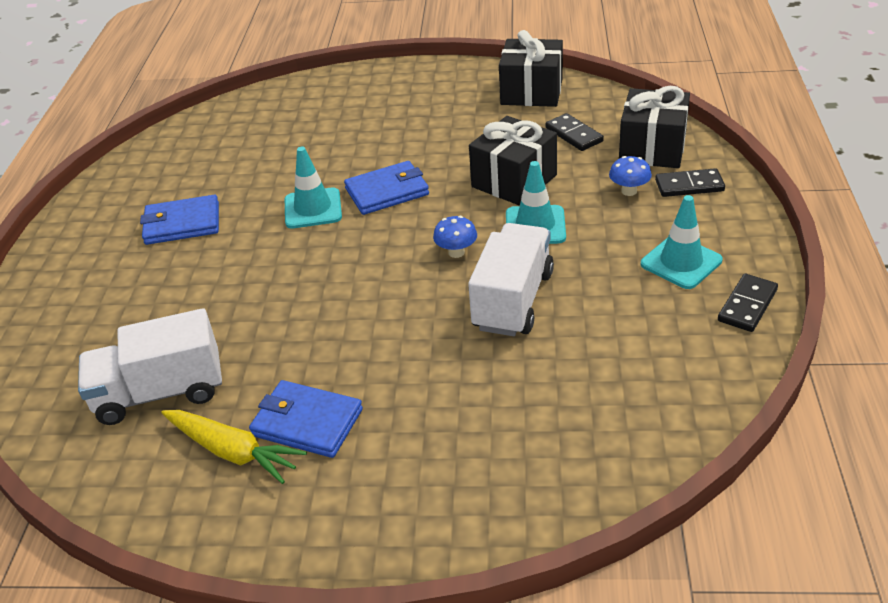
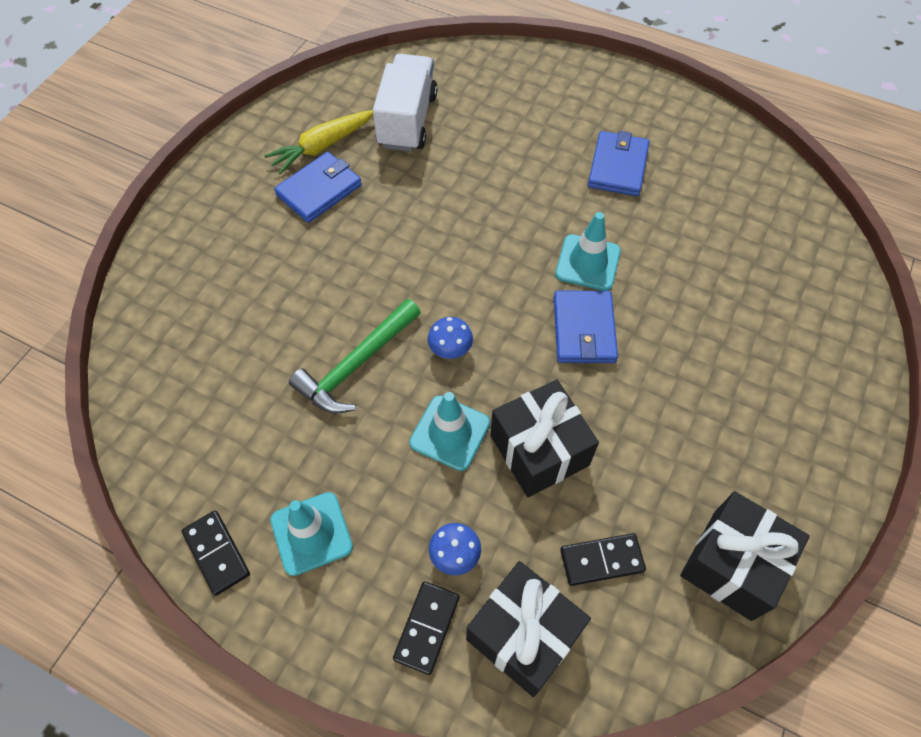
camera: 110 degrees right, 20 degrees up
(513, 300) = (356, 365): white truck -> green hammer

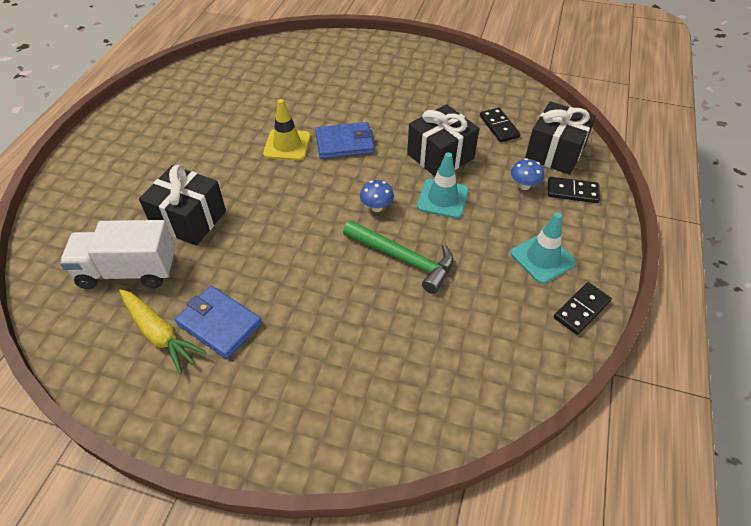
camera: 100 degrees left, 10 degrees down
(588, 263) = (287, 145): turquoise traffic cone -> yellow traffic cone
(618, 166) = (193, 136): blue wallet -> none
(732, 564) = (480, 83): black gift -> black gift (189, 220)

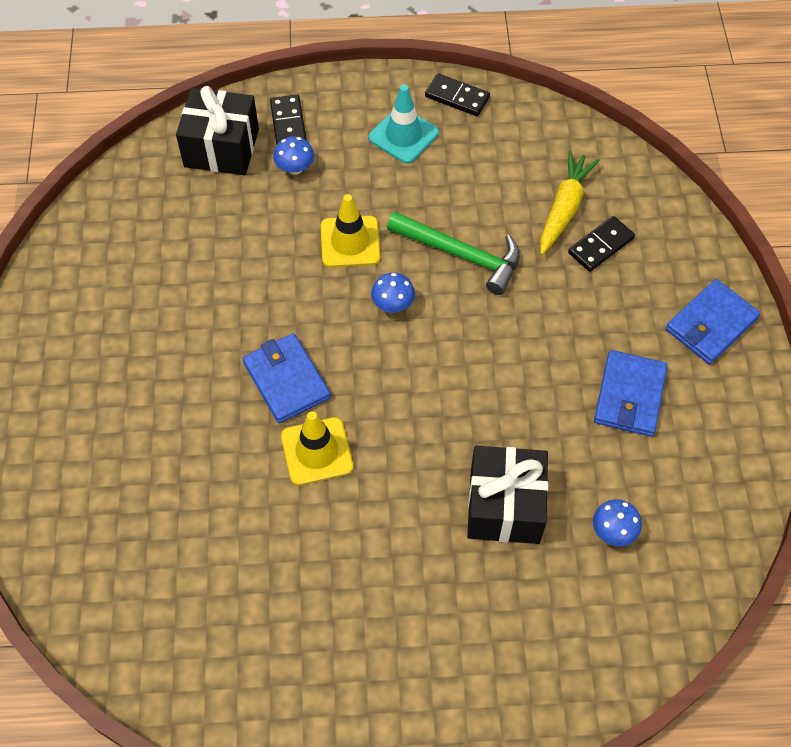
camera: 110 degrees left, 10 degrees up
(128, 271) = (613, 531): white truck -> blue mushroom
(160, 334) = (671, 447): yellow carrot -> yellow carrot (564, 208)
(246, 418) = (710, 324): none -> blue wallet
(403, 259) = (461, 255): green hammer -> green hammer turned 105 degrees clockwise
(440, 156) = (272, 263): black gift -> none
(442, 198) = (350, 242): turquoise traffic cone -> yellow traffic cone
(499, 127) = (188, 213): black domino -> black domino (601, 246)

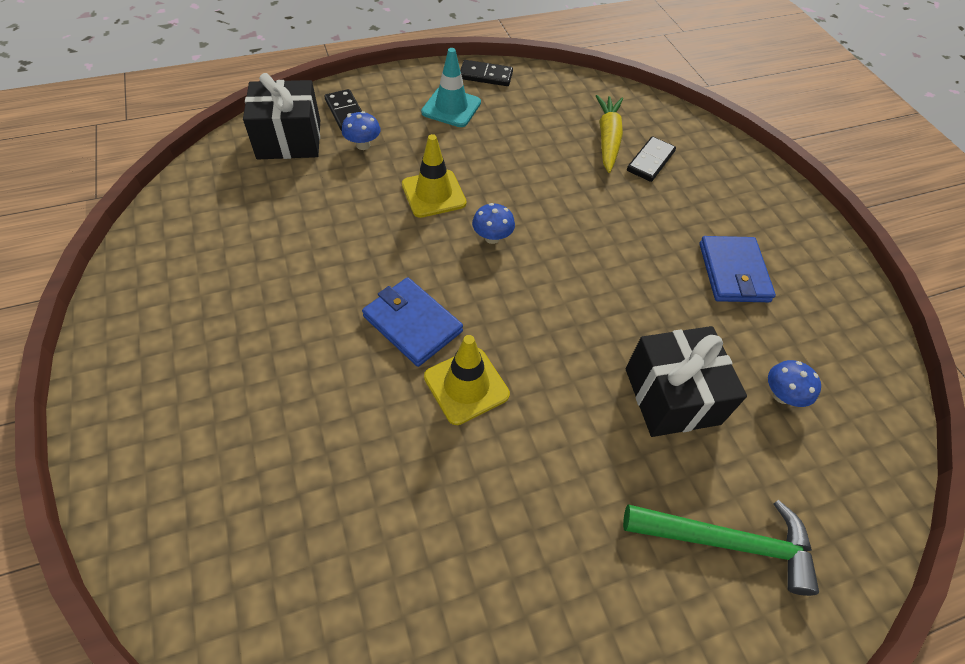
camera: 20 degrees left, 5 degrees down
(461, 255) = (537, 187): green hammer -> green hammer (727, 542)
(710, 324) = (768, 203): blue wallet -> none

